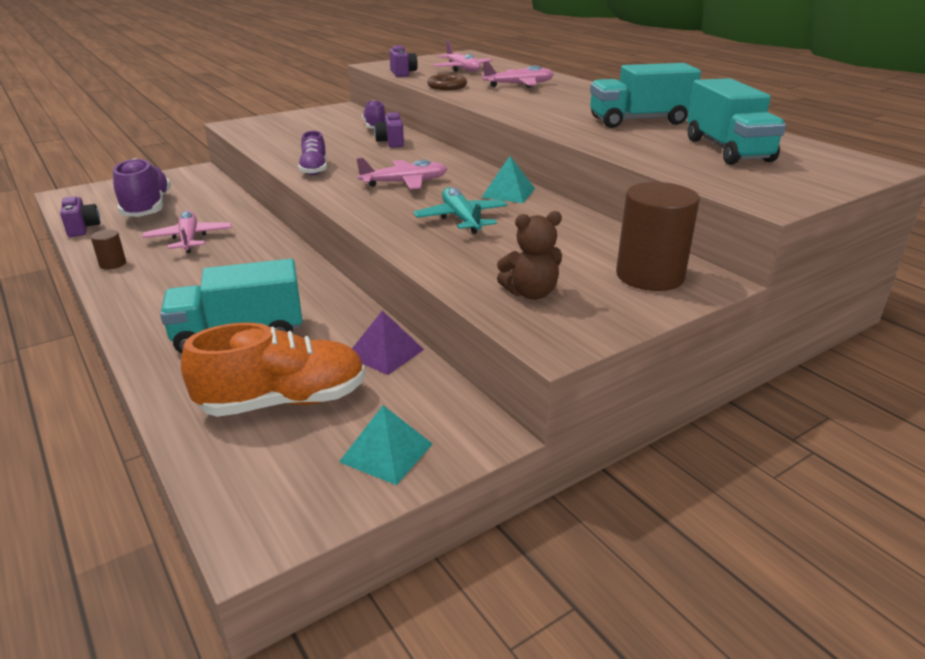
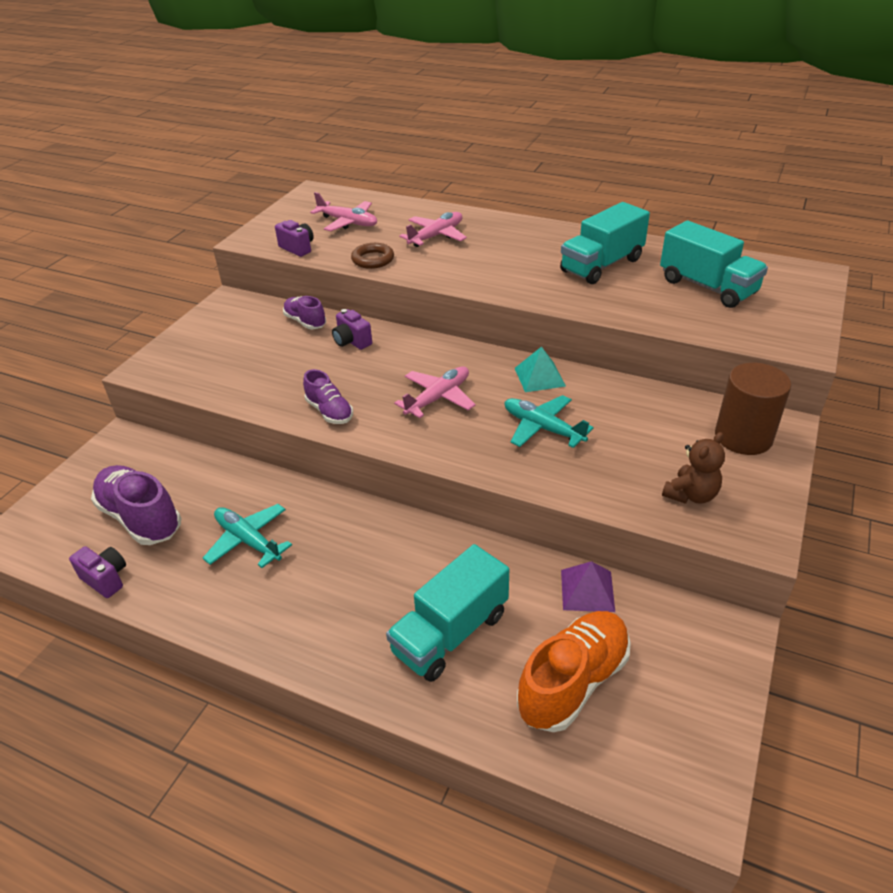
camera: 30 degrees left, 10 degrees up
(112, 264) = (212, 611): brown cylinder -> none
(189, 239) = (248, 540): pink plane -> turquoise plane
(386, 452) = (697, 685): turquoise pyramid -> none

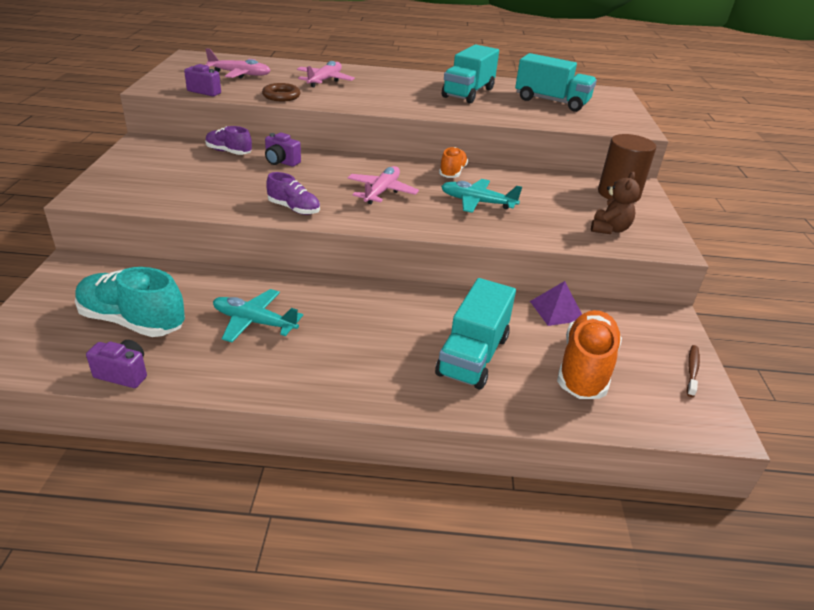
camera: 25 degrees left, 5 degrees down
(141, 518) = (132, 321): purple shoe -> turquoise shoe
(539, 377) = (452, 172): turquoise pyramid -> orange shoe
(714, 717) = (692, 370): none -> brown toothbrush

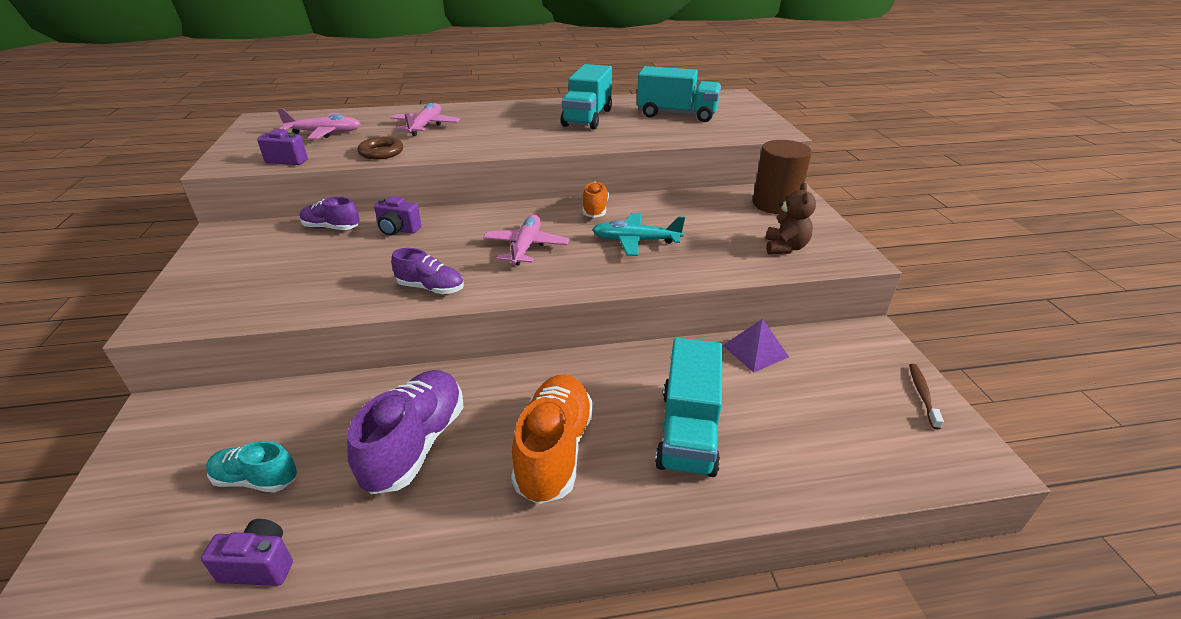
camera: 10 degrees left, 0 degrees up
(132, 321) = (256, 479): turquoise shoe -> turquoise shoe, size x0.58
(254, 322) = (416, 444): turquoise plane -> purple shoe
(585, 368) = (814, 419): orange shoe -> orange shoe (554, 451)

